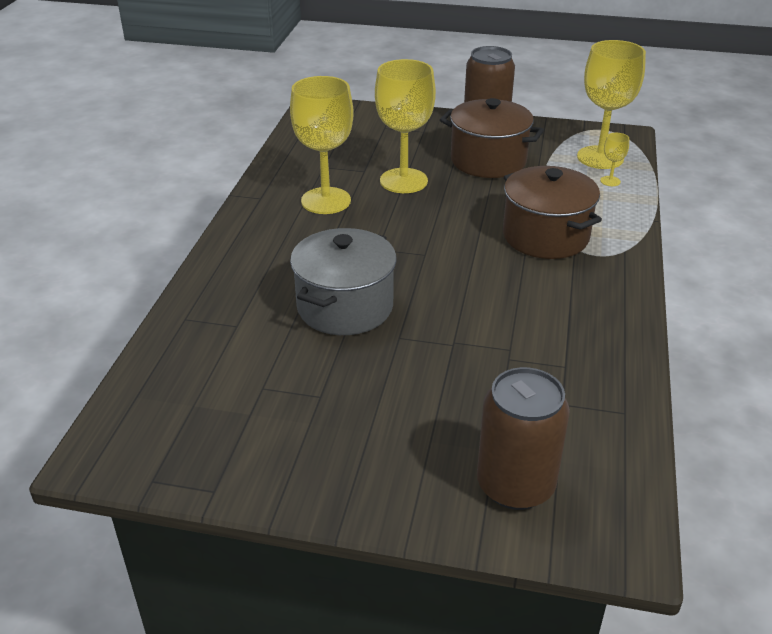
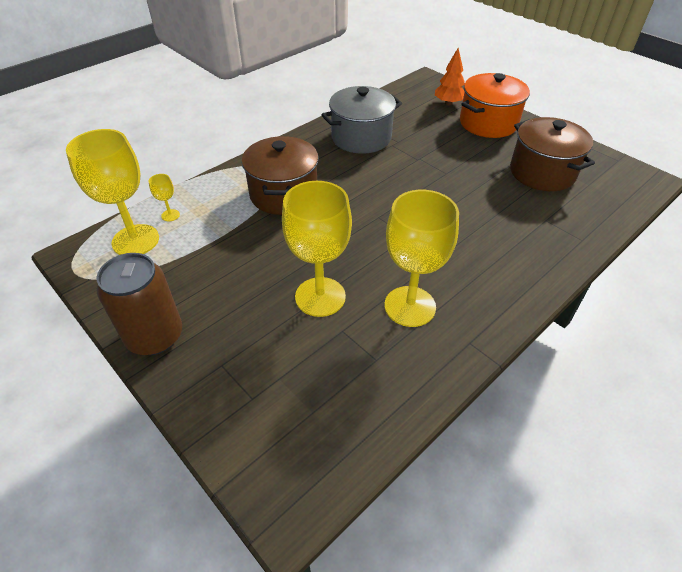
camera: 145 degrees left, 10 degrees up
(345, 307) = (465, 203): grey pot -> grey pot (361, 137)
(409, 466) = (488, 123): none -> orange pot
(488, 161) = (221, 284): brown pot -> brown pot (542, 172)
(515, 485) = (448, 103): brown can -> orange tree

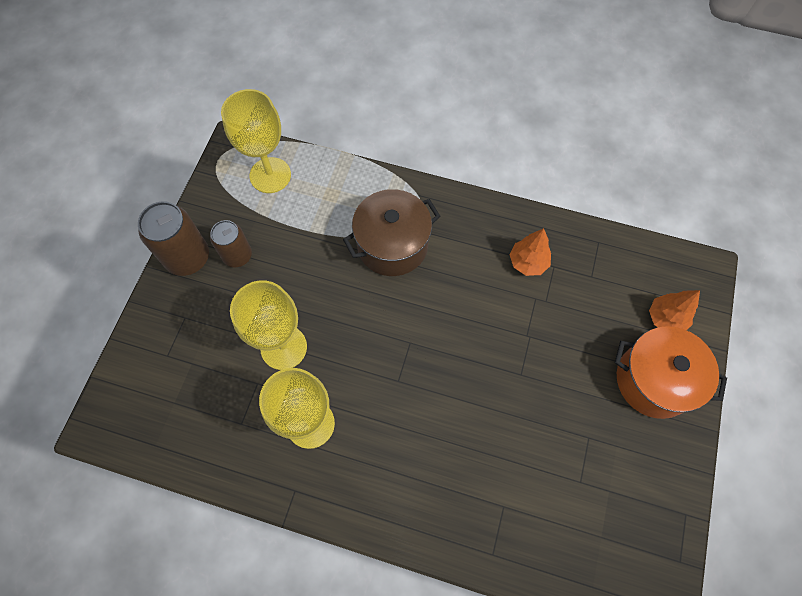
camera: 60 degrees right, 20 degrees up
(170, 215) = (312, 178): yellow goblet -> none
(193, 295) = (237, 255): none -> brown can
(361, 137) = (528, 262): grey pot -> orange tree
(542, 172) = (590, 476): brown pot -> none

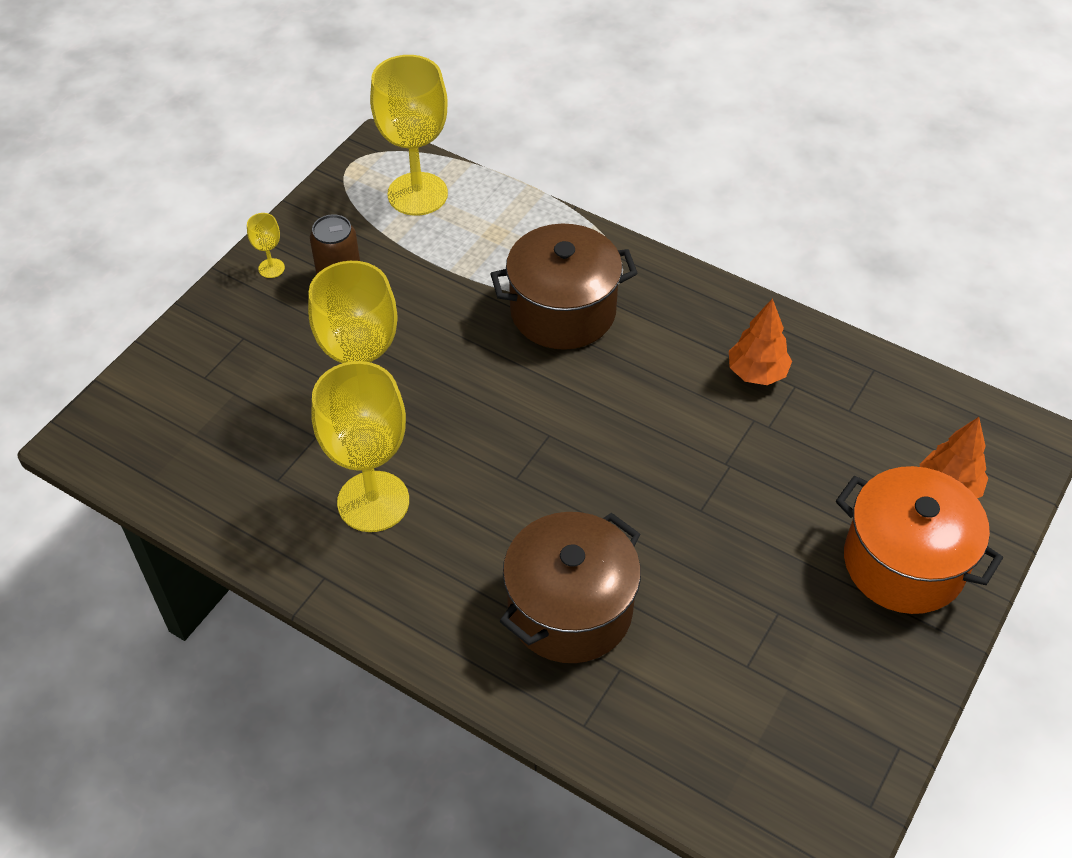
camera: 15 degrees right, 15 degrees down
(187, 257) = (271, 268): brown can -> yellow goblet
(460, 471) = (570, 609): none -> brown pot

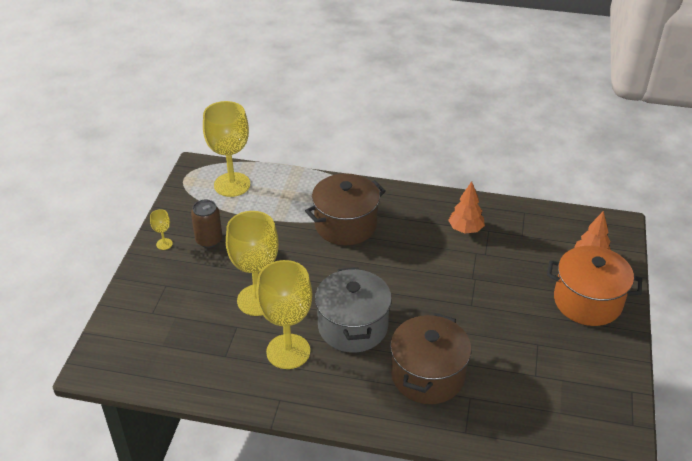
camera: 20 degrees left, 10 degrees down
(491, 490) = (353, 326): none -> grey pot

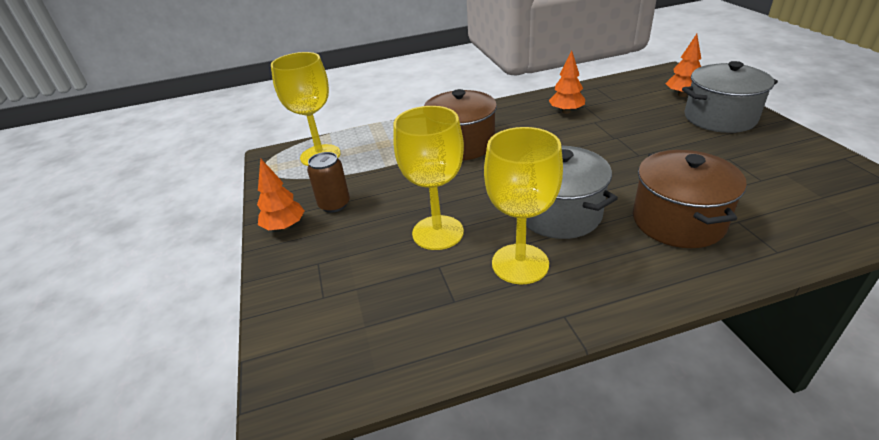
camera: 25 degrees left, 5 degrees down
(164, 244) = (284, 227): yellow goblet -> orange tree
(587, 301) = (719, 118): orange pot -> grey pot

